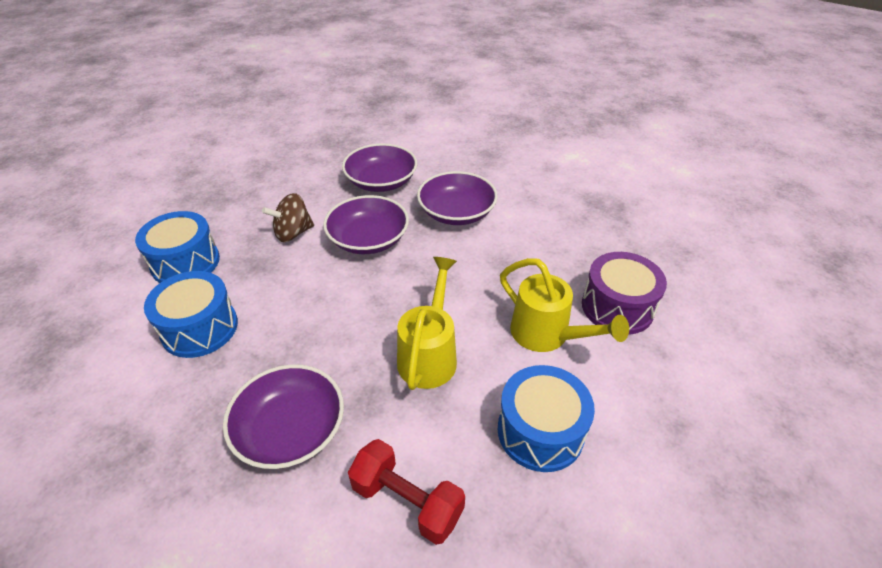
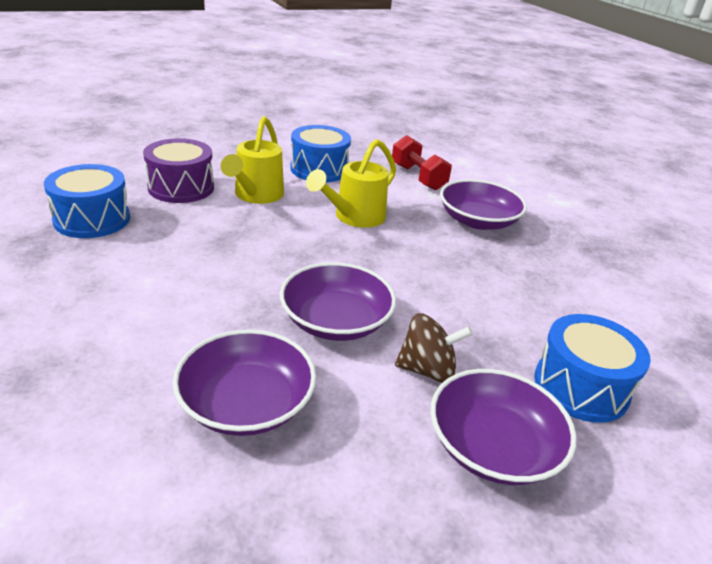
camera: 155 degrees left, 10 degrees down
(200, 328) = (552, 305): blue drum -> blue drum (92, 219)
(456, 212) = (200, 308): purple bowl -> purple bowl (493, 447)
(546, 335) = (256, 195): yellow watering can -> yellow watering can turned 150 degrees counterclockwise

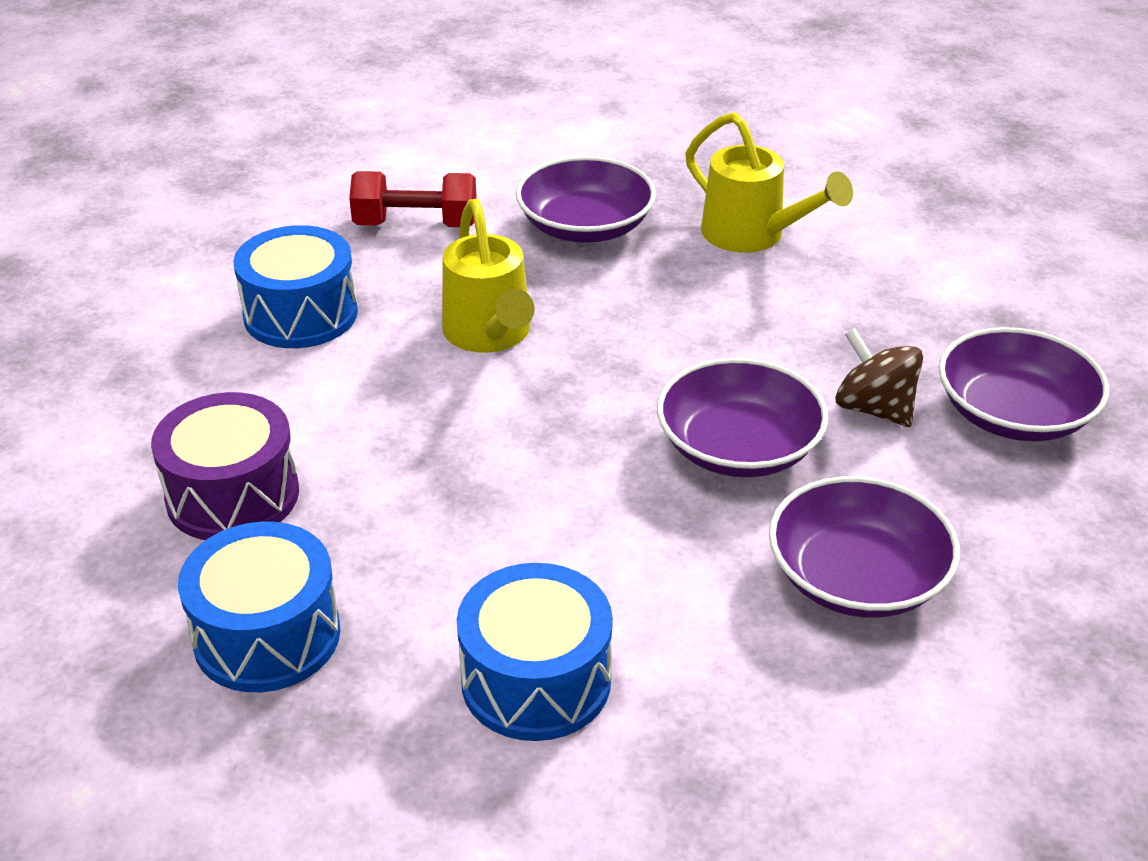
camera: 55 degrees left, 5 degrees up
(256, 195) = (337, 414): yellow watering can -> yellow watering can (752, 235)
(427, 370) = (874, 409): brown spinning top -> brown spinning top turned 75 degrees counterclockwise
(581, 387) = (958, 311): blue drum -> blue drum (536, 680)

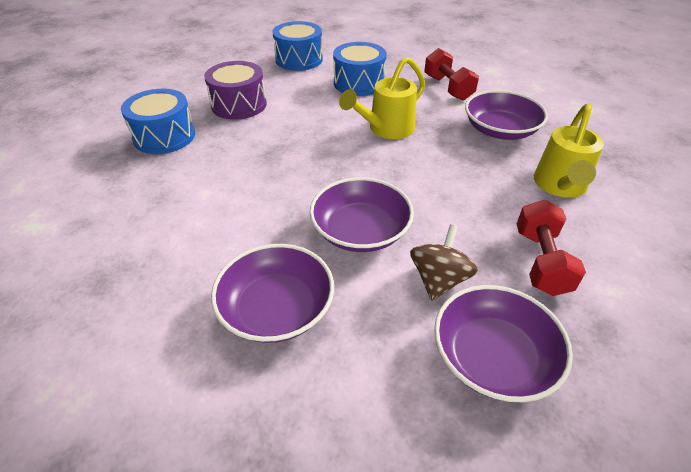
camera: 65 degrees right, 5 degrees up
(536, 680) = (158, 210): blue drum -> blue drum (299, 59)
(884, 314) = (541, 261): none -> red dumbbell

